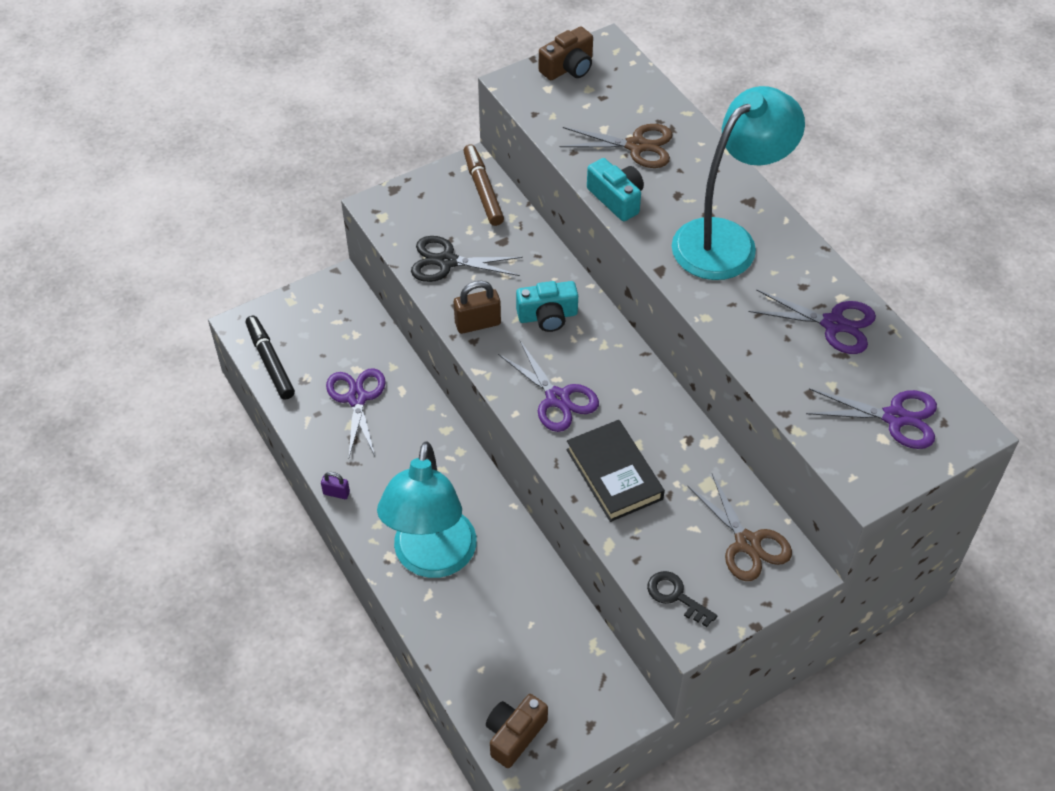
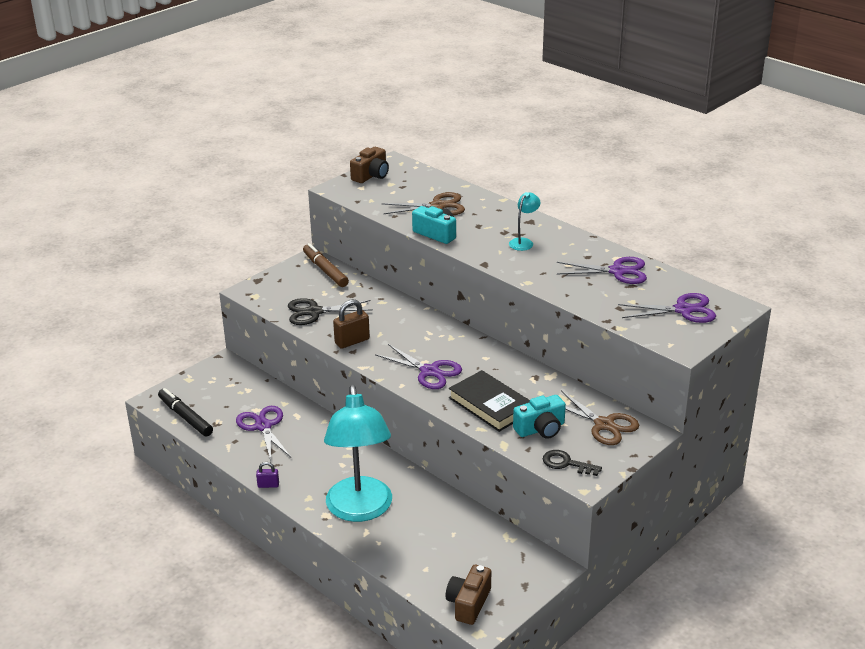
camera: 15 degrees left, 20 degrees down
(547, 316) = (402, 329): turquoise camera -> turquoise camera (540, 429)
(727, 240) = (523, 242): turquoise lamp -> turquoise lamp, size x0.40

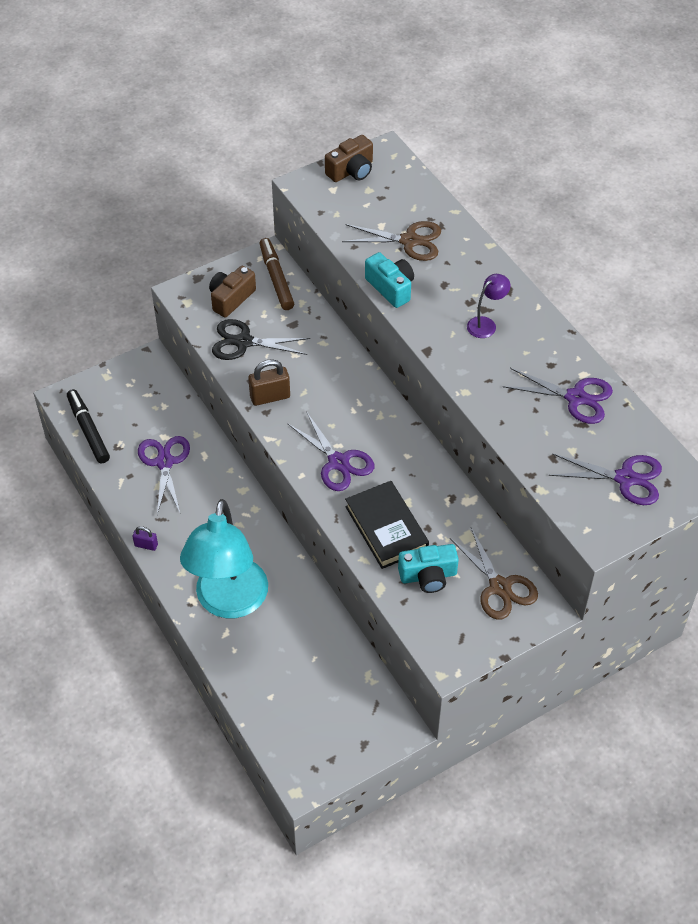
camera: 15 degrees right, 20 degrees up
(468, 603) = (298, 752): brown camera -> brown camera (231, 298)
(523, 242) = (486, 324): turquoise lamp -> purple lamp
(566, 463) = (437, 632): black key -> none

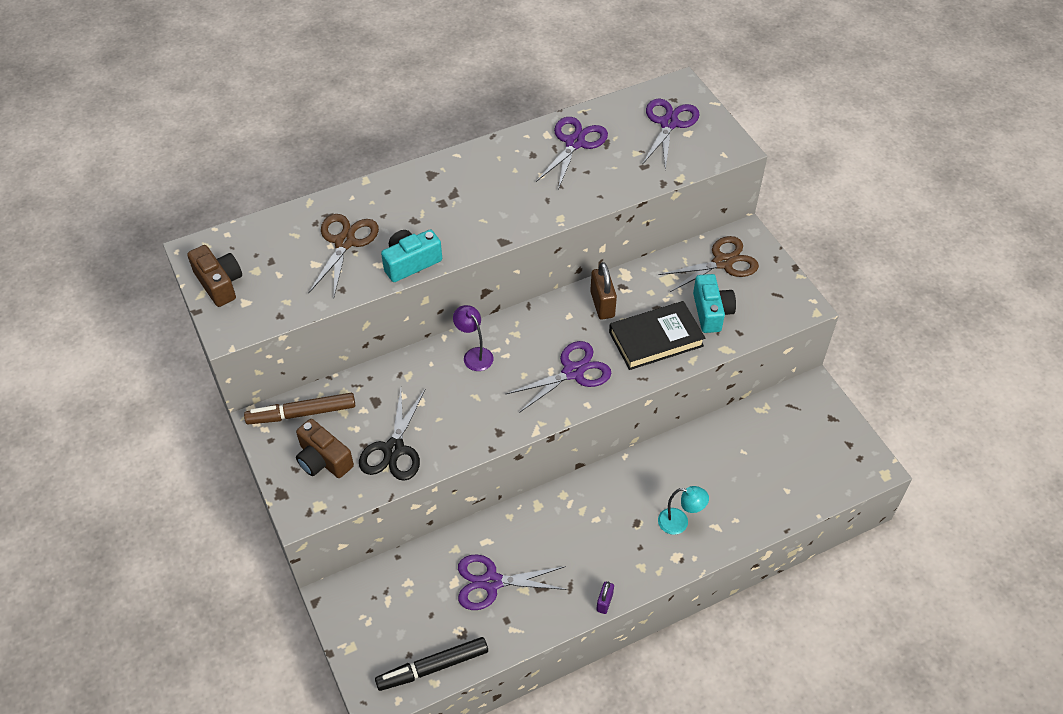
camera: 85 degrees left, 0 degrees up
(229, 602) = (679, 522): turquoise lamp -> turquoise lamp, size x0.40
(270, 397) = (478, 427): brown padlock -> brown padlock (602, 304)
(486, 324) = (474, 194): purple lamp -> purple lamp (474, 355)

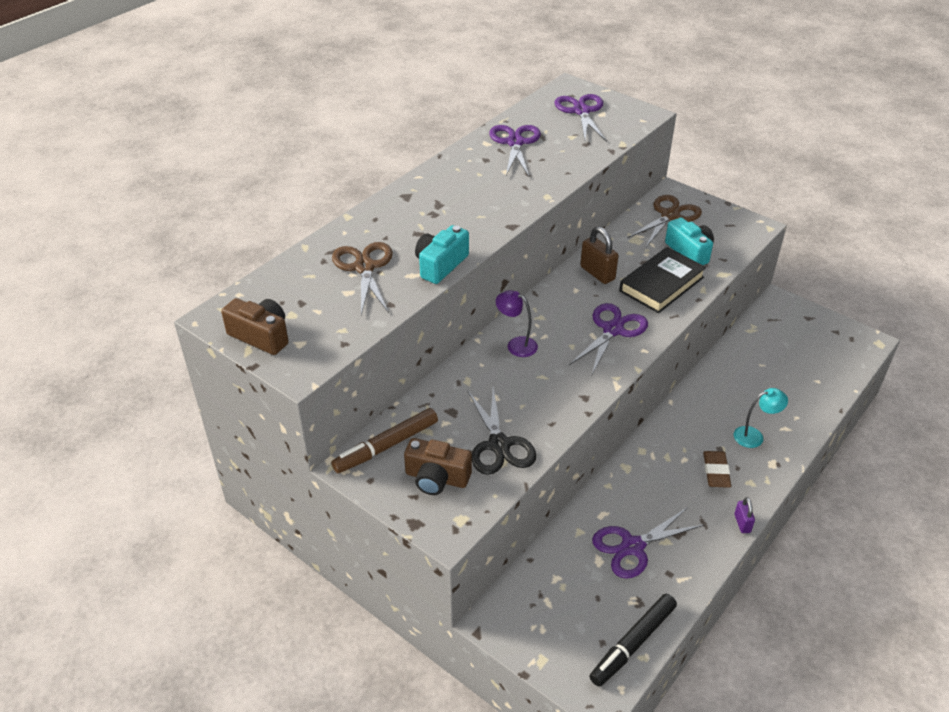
camera: 25 degrees left, 10 degrees down
(616, 543) = (716, 472): none -> brown eraser

